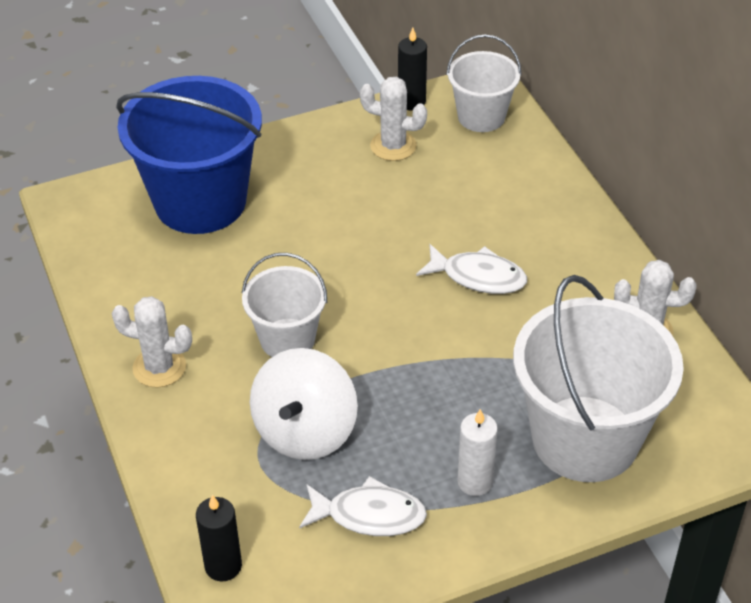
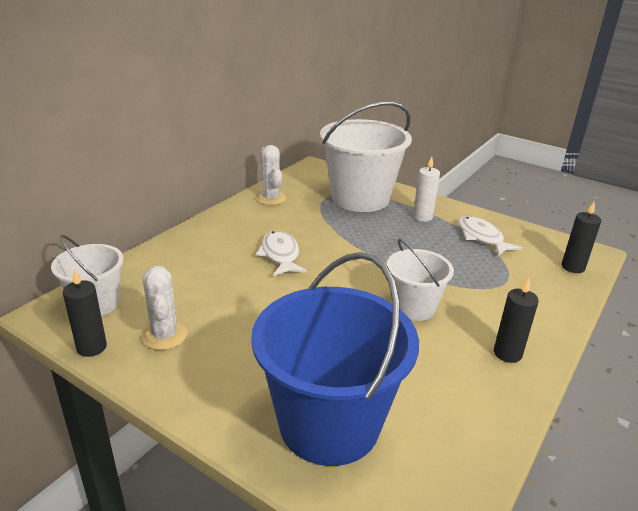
camera: 125 degrees left, 15 degrees down
(159, 367) = (507, 353): white cactus -> black candle
(305, 431) = (466, 274): white spinning top -> none

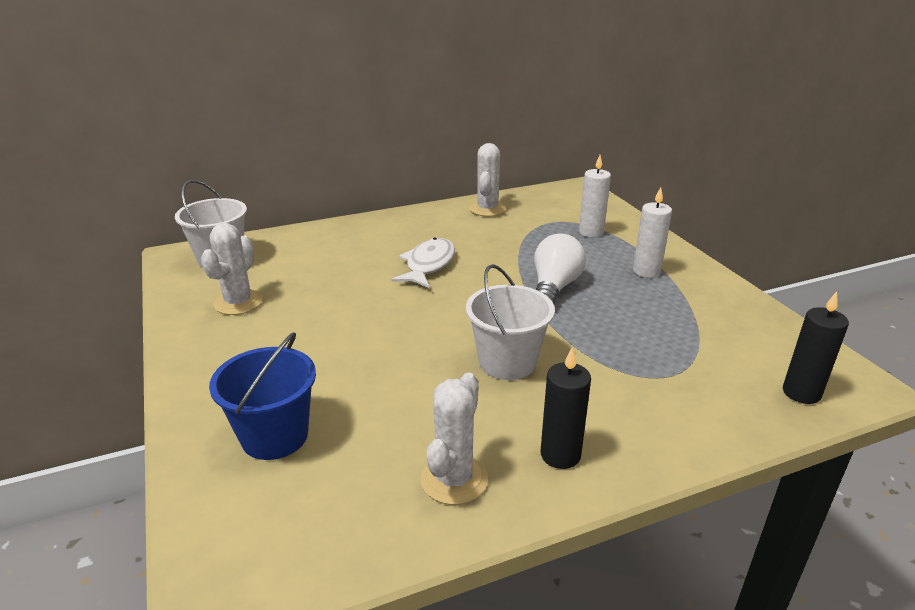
camera: 35 degrees right, 0 degrees up
(92, 347) = (175, 292): black candle -> none
(329, 424) = (274, 436): blue bucket -> blue bucket, size x0.55
(360, 198) = (591, 232): white bucket -> white candle
(382, 245) = (554, 288): none -> white light bulb
(472, 396) = (454, 479): none -> white cactus
(481, 237) = (701, 316): white fish -> none

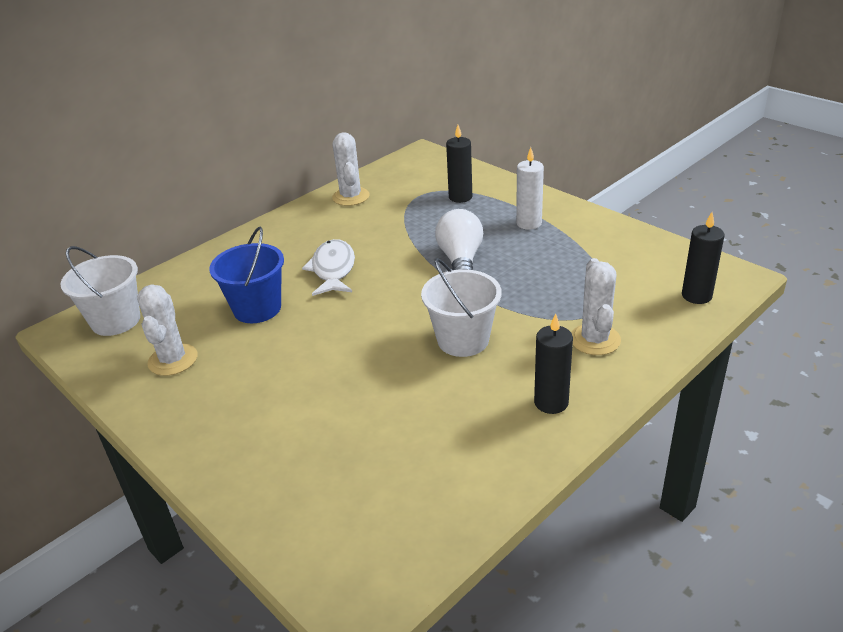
camera: 20 degrees left, 5 degrees up
(274, 436) = (307, 468): blue bucket -> blue bucket (257, 308)
(454, 479) = (482, 450): white cactus -> white cactus (595, 340)
(591, 232) = (460, 197): white candle -> black candle

